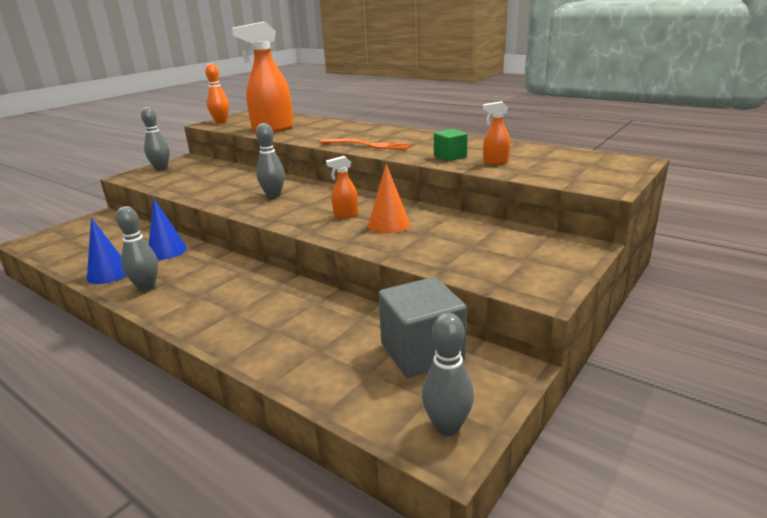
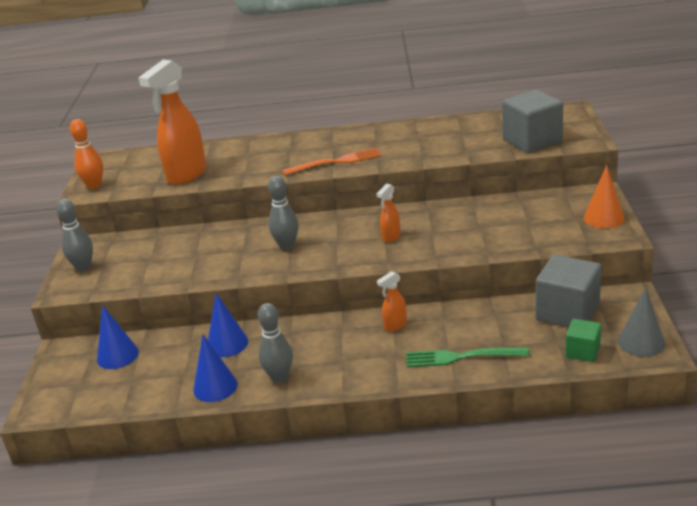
camera: 35 degrees left, 5 degrees up
(112, 231) = (117, 355): none -> blue cone
(271, 341) = (461, 357): none -> green fork
(388, 224) = (441, 231): orange cone -> orange cone (604, 218)
(447, 427) = (641, 342): grey bowling pin -> grey cone
(450, 157) = (433, 150): green cube -> green cube (582, 351)
(495, 162) = (478, 144): orange spray bottle -> orange spray bottle (395, 325)
(550, 172) = (532, 140): none -> grey cube

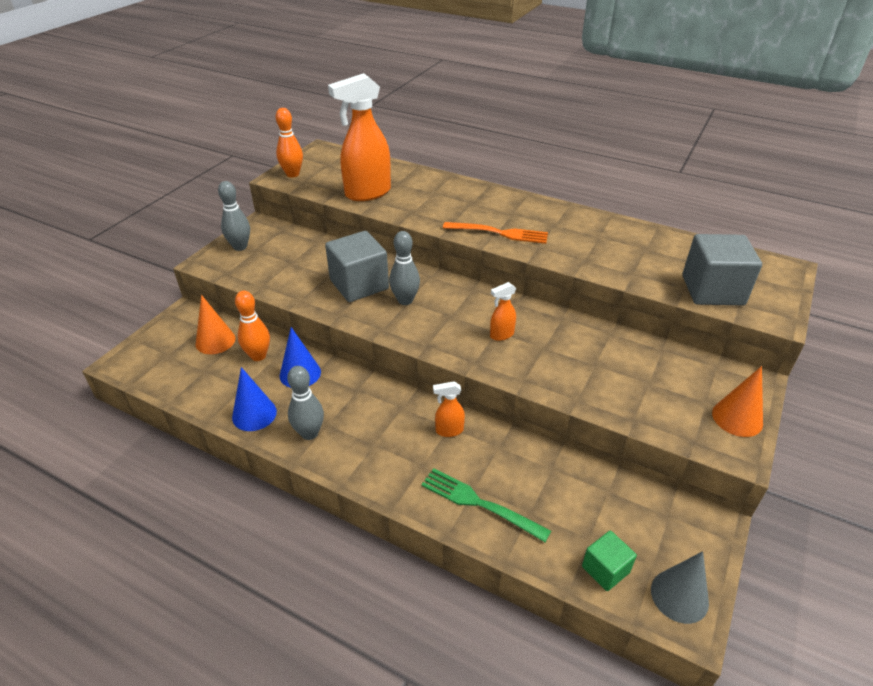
camera: 25 degrees right, 10 degrees up
(117, 355) = (215, 341): blue cone -> orange cone
(173, 348) = (258, 356): none -> orange bowling pin
(567, 312) = (627, 508): grey cube -> grey cube (359, 284)

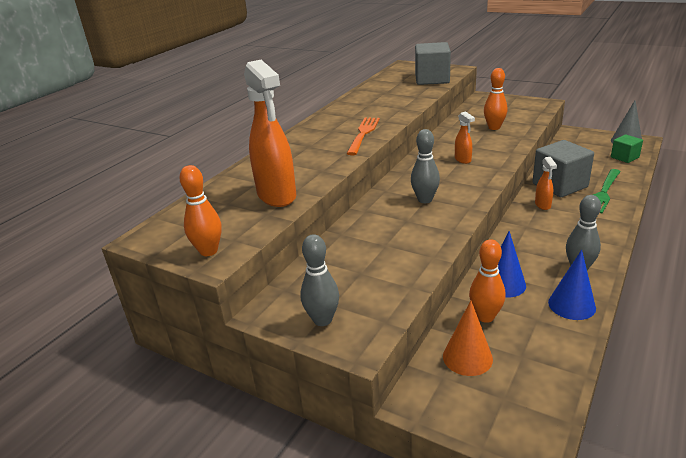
camera: 85 degrees left, 10 degrees down
(359, 284) = (402, 225): grey cube -> grey cube (559, 185)
(612, 375) = (494, 127): none -> orange bowling pin
(737, 418) = (517, 101): orange cone -> none

